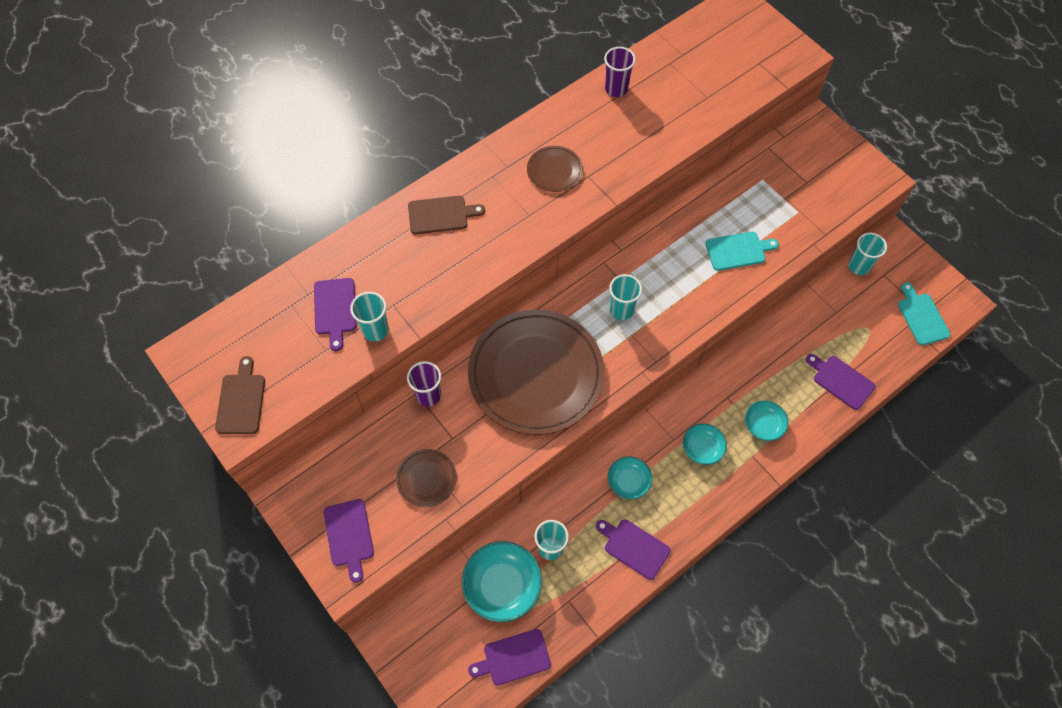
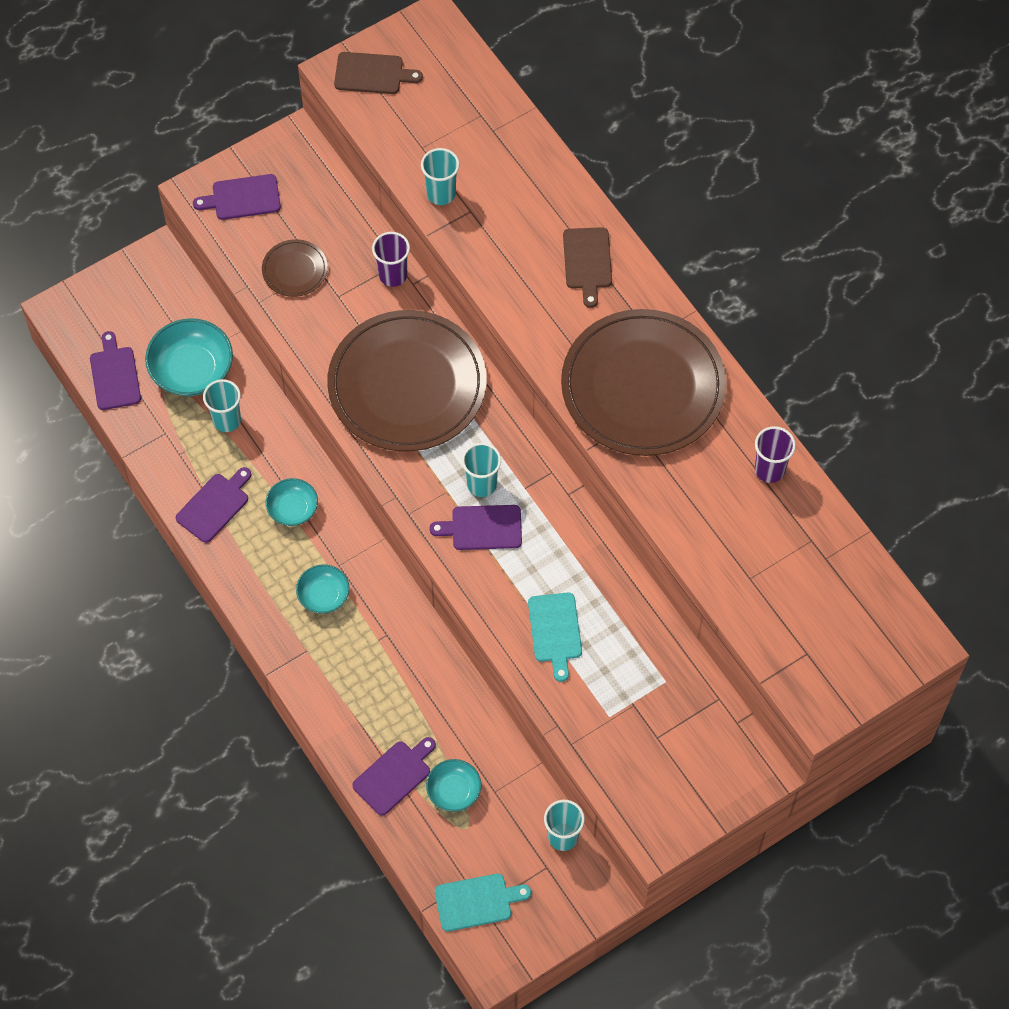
camera: 95 degrees right, 0 degrees up
(335, 309) = (471, 156): purple cutting board -> purple cutting board (482, 528)
(554, 170) = (643, 386): brown plate -> brown plate, size x2.36
(763, 425) = (345, 670): turquoise bowl -> turquoise bowl (454, 791)

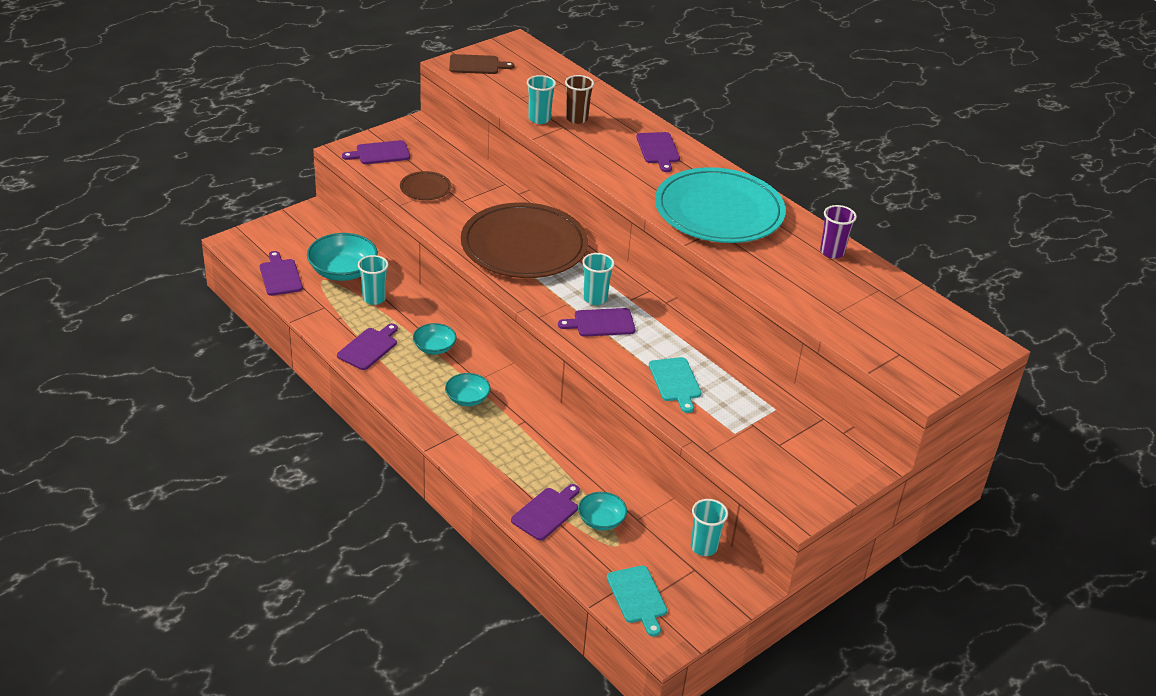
camera: 10 degrees left, 25 degrees down
(393, 275) = (502, 189): purple cup -> none
(477, 902) = (637, 597): turquoise cutting board -> turquoise cutting board turned 90 degrees clockwise
(490, 194) = (577, 119): none -> brown cup
(587, 262) = (658, 150): brown cutting board -> purple cutting board
(643, 386) = (719, 211): brown plate -> turquoise plate

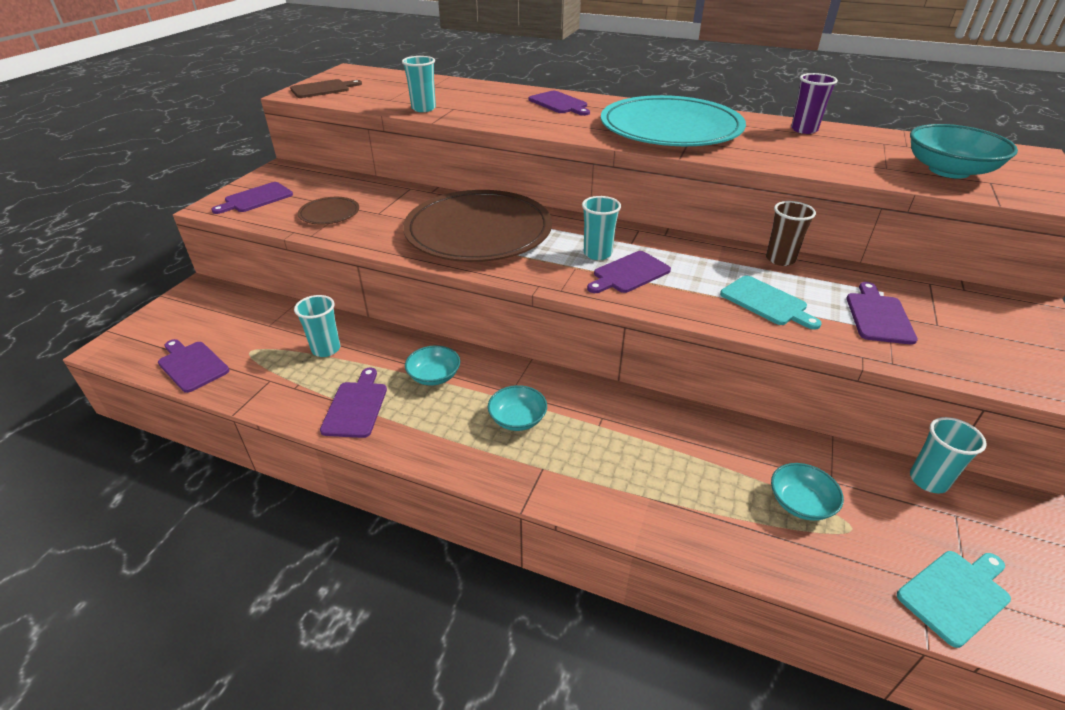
camera: 25 degrees left, 0 degrees up
(343, 271) = (270, 334): turquoise bowl -> turquoise bowl (949, 170)
(547, 512) = (736, 525): purple cutting board -> purple cutting board (878, 316)
(577, 119) = (459, 101): brown cup -> brown cup (780, 259)
(637, 597) = (956, 594): turquoise cutting board -> turquoise cutting board turned 75 degrees counterclockwise

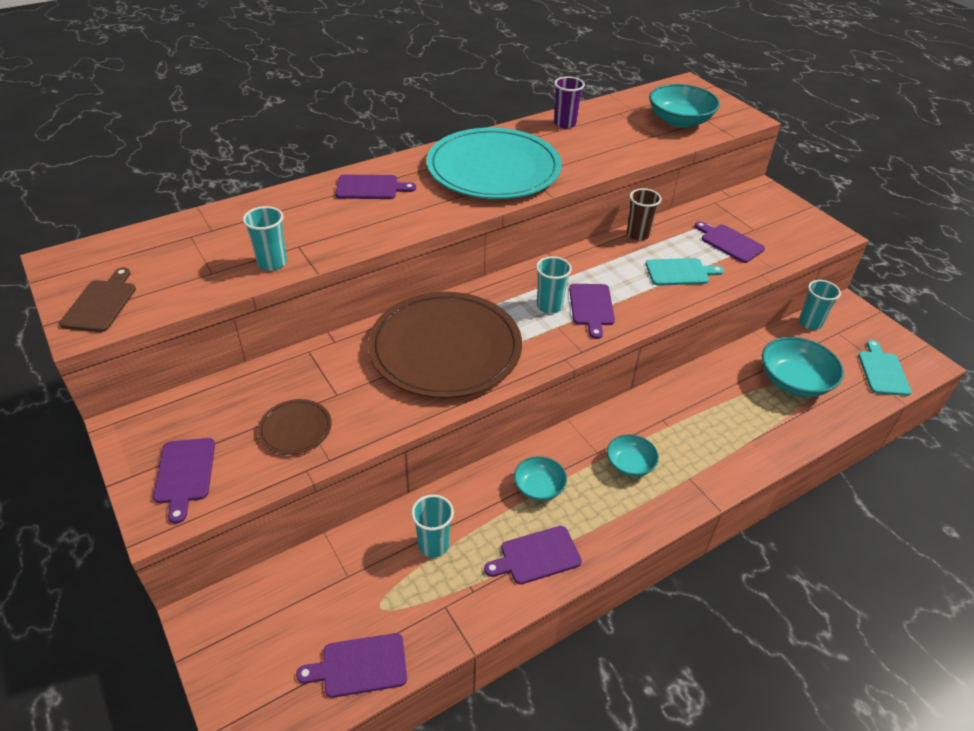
camera: 55 degrees left, 5 degrees up
(356, 406) = (536, 556): purple cutting board -> purple cutting board turned 60 degrees counterclockwise
(800, 503) = (794, 381): turquoise bowl -> turquoise bowl, size x1.70

